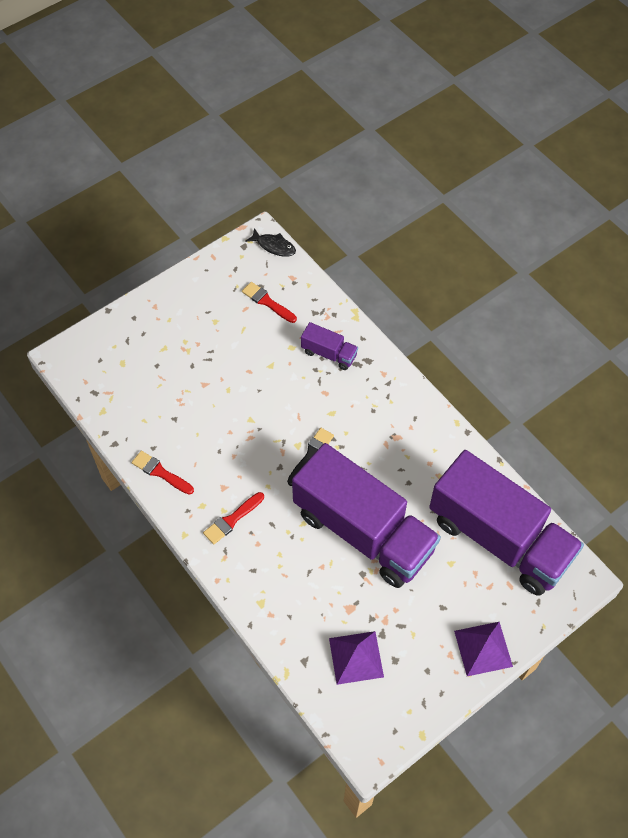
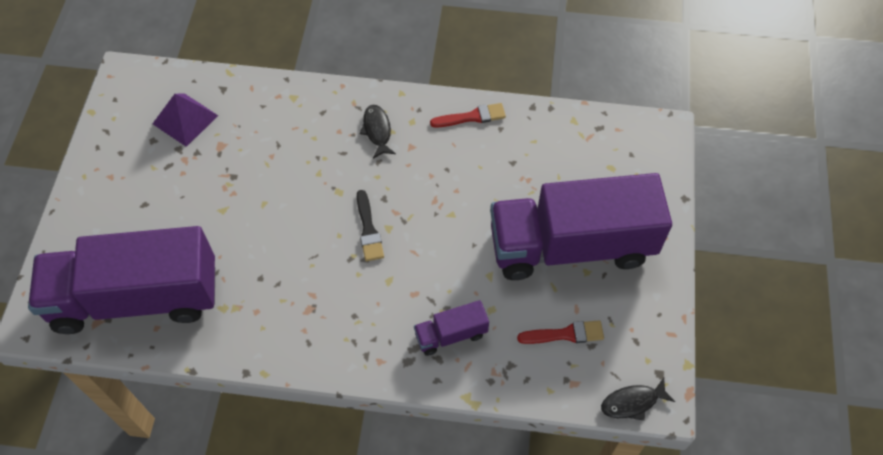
camera: 135 degrees right, 0 degrees up
(232, 520) = (377, 131): red brush -> black fish
(363, 531) = (262, 207): purple truck -> purple truck (571, 246)
(483, 648) = (85, 201): purple pyramid -> none

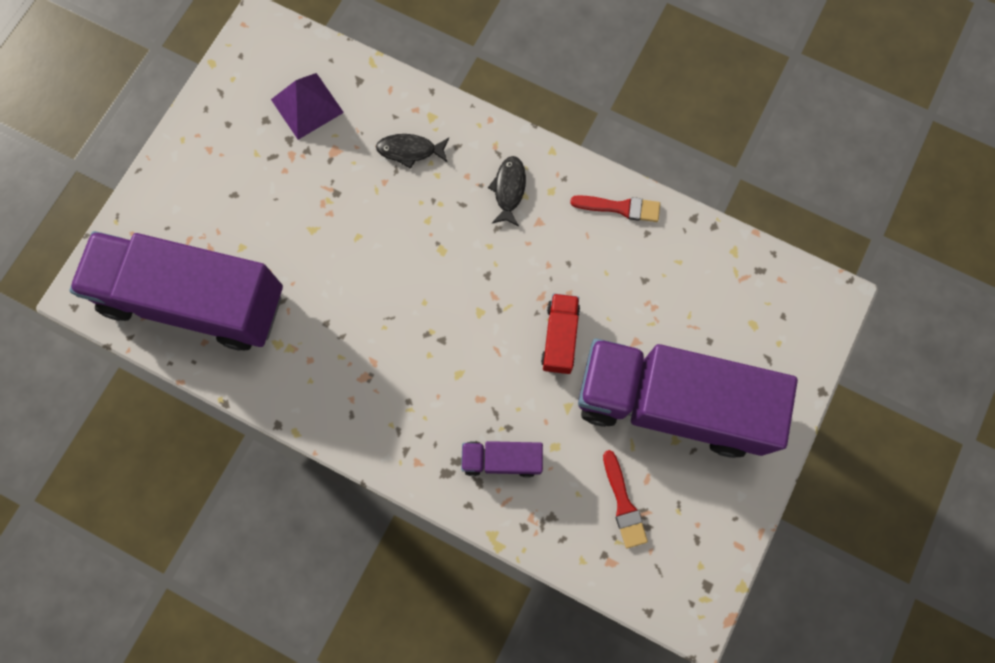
camera: 20 degrees right, 15 degrees up
(368, 230) = (458, 307): black brush -> none
(462, 226) = (559, 337): none -> red truck
(565, 334) = (623, 504): red brush -> red brush turned 60 degrees clockwise
(632, 402) = (665, 607): black fish -> black fish (410, 151)

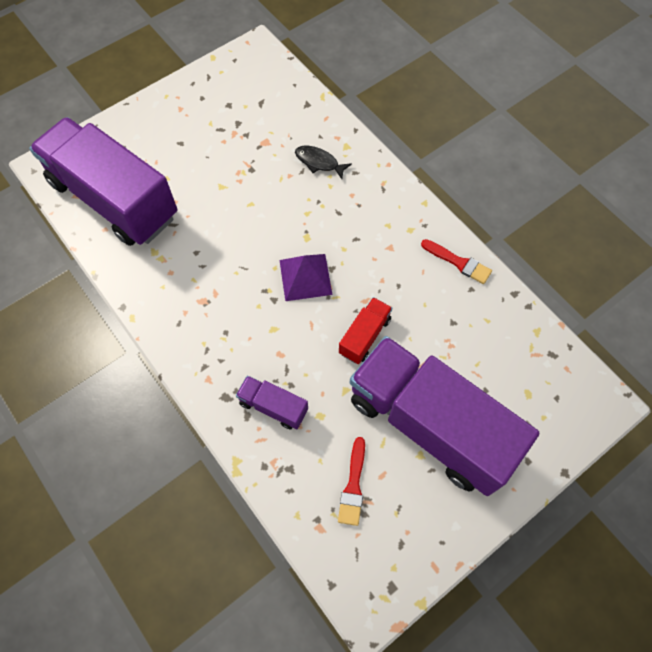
camera: 25 degrees right, 10 degrees down
(307, 106) = (262, 106): purple pyramid -> purple pyramid (305, 277)
(509, 189) = (378, 216): black fish -> none

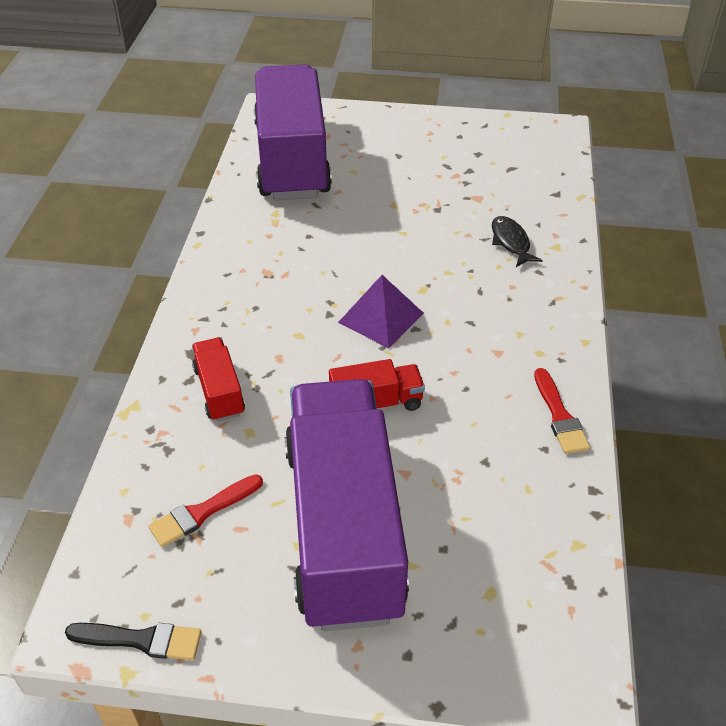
camera: 45 degrees right, 20 degrees down
(273, 406) = (219, 391): purple truck -> red truck
(407, 581) = (141, 640): none -> black brush

